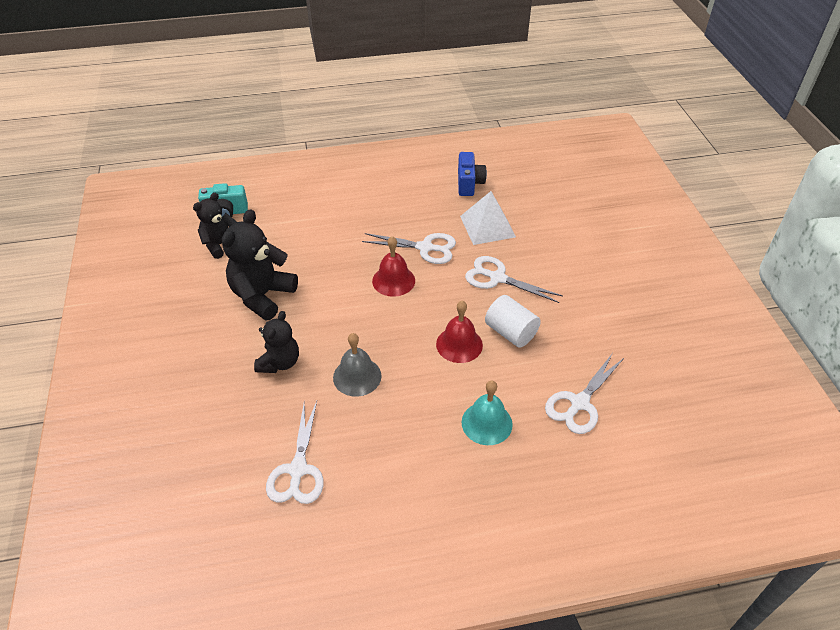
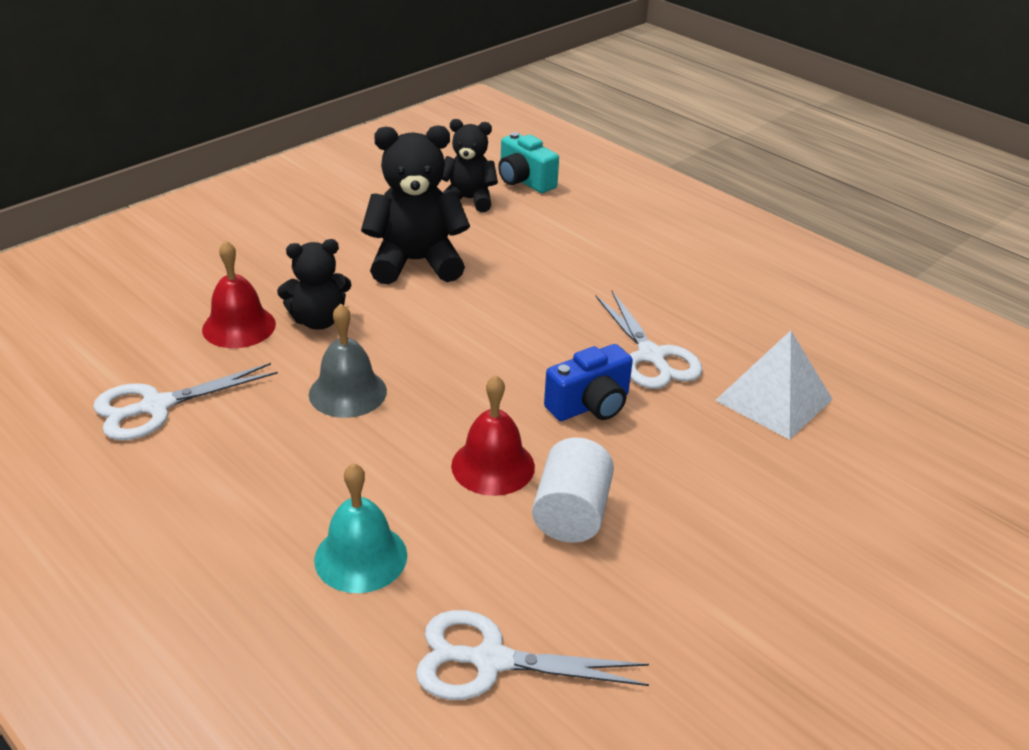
camera: 55 degrees right, 10 degrees down
(393, 280) = (554, 353): red bell -> red bell (239, 326)
(469, 183) = (842, 344): blue camera -> blue camera (590, 405)
(497, 278) = (673, 453): white scissors -> none

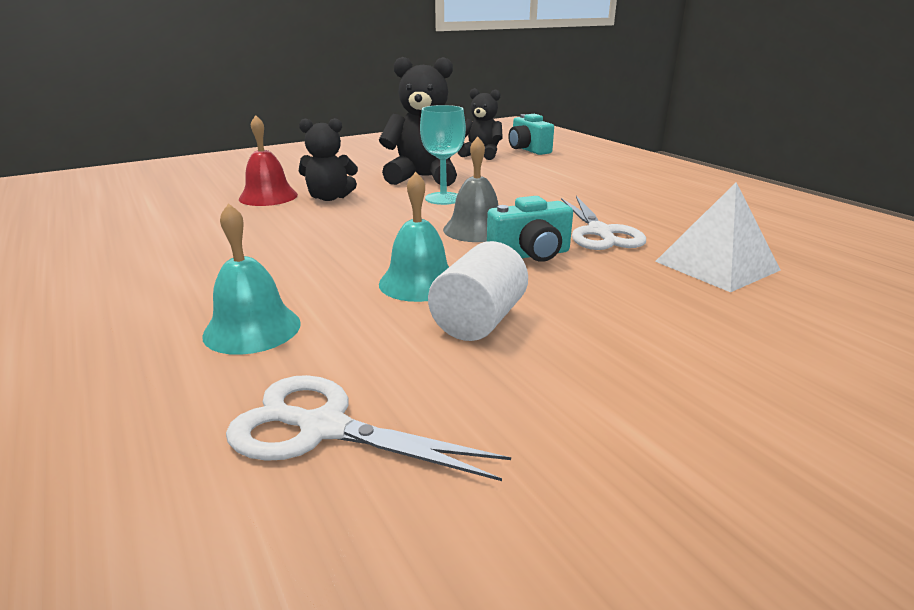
camera: 15 degrees right, 10 degrees down
(156, 406) = (169, 228): white scissors -> none
(347, 392) = (323, 232): grey bell -> grey bell (476, 229)
(458, 307) = (443, 198): none -> turquoise goblet
(493, 466) = (419, 282): red bell -> turquoise bell
(590, 405) = (530, 255): blue camera -> turquoise camera

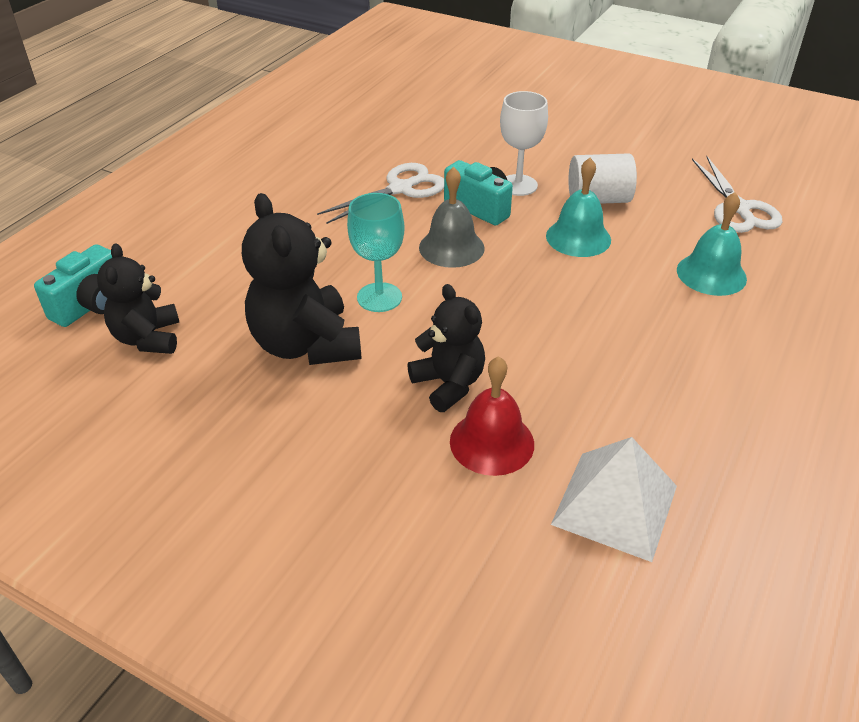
camera: 120 degrees left, 15 degrees up
(559, 284) = (518, 185): none -> white goblet
(716, 265) = (425, 139): white pyramid -> white pyramid (615, 505)

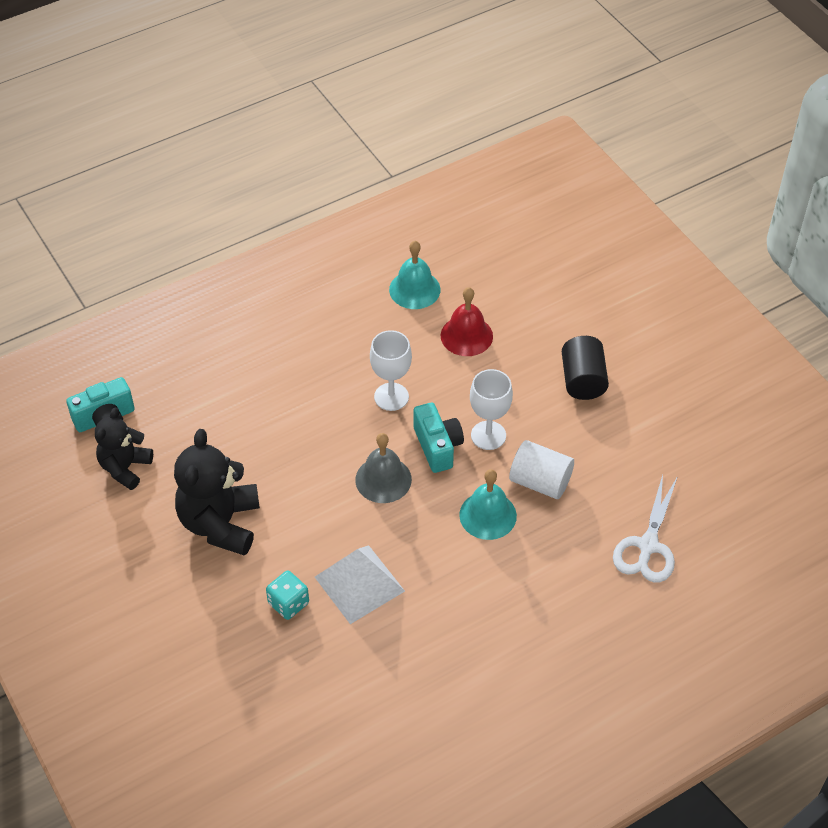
camera: 30 degrees right, 10 degrees up
(379, 297) = (297, 504): turquoise goblet -> none
(400, 189) = (391, 397): white scissors -> white goblet
(448, 384) = (288, 603): black teddy bear -> turquoise dice
(492, 442) = (281, 661): red bell -> red bell (466, 335)
(559, 128) = (583, 380): none -> black cylinder
(615, 505) = (320, 744): white pyramid -> white pyramid (359, 584)
(711, 274) = (557, 601): turquoise bell -> turquoise bell (414, 289)

